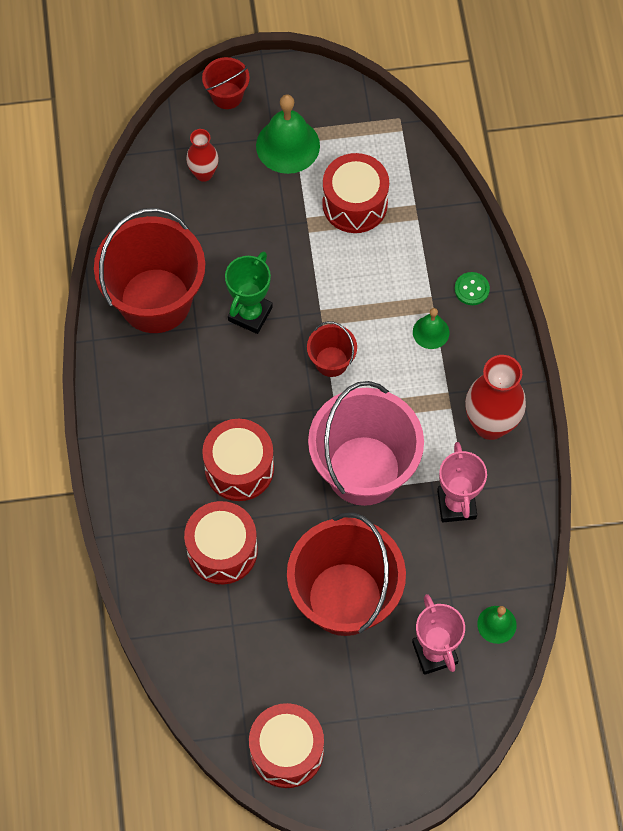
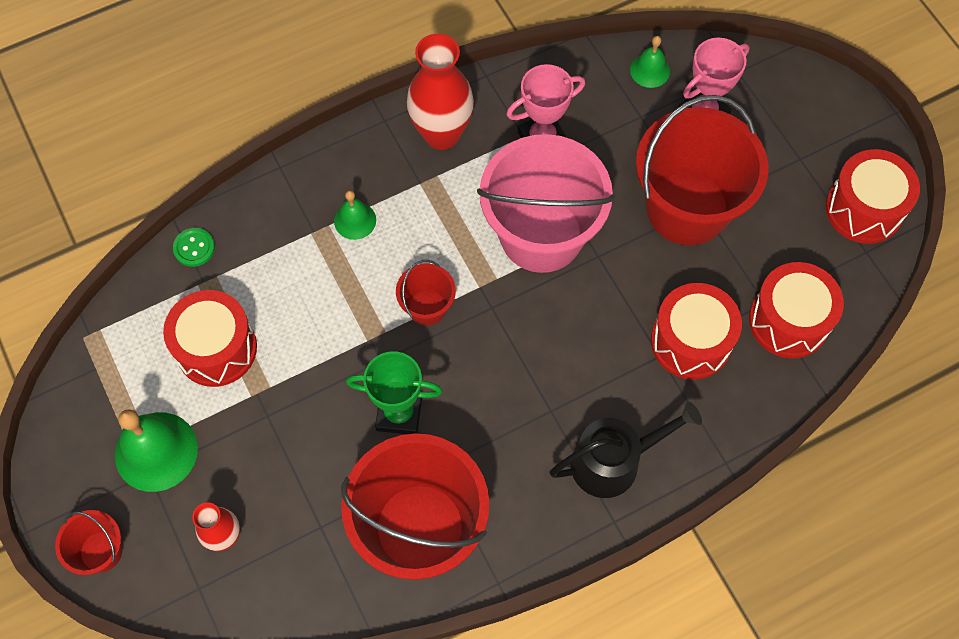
camera: 110 degrees left, 0 degrees up
(148, 452) = (613, 461): none -> black watering can
(239, 468) = (591, 358): red drum -> red drum (788, 321)
(471, 289) = (289, 196): green button -> green button (194, 248)

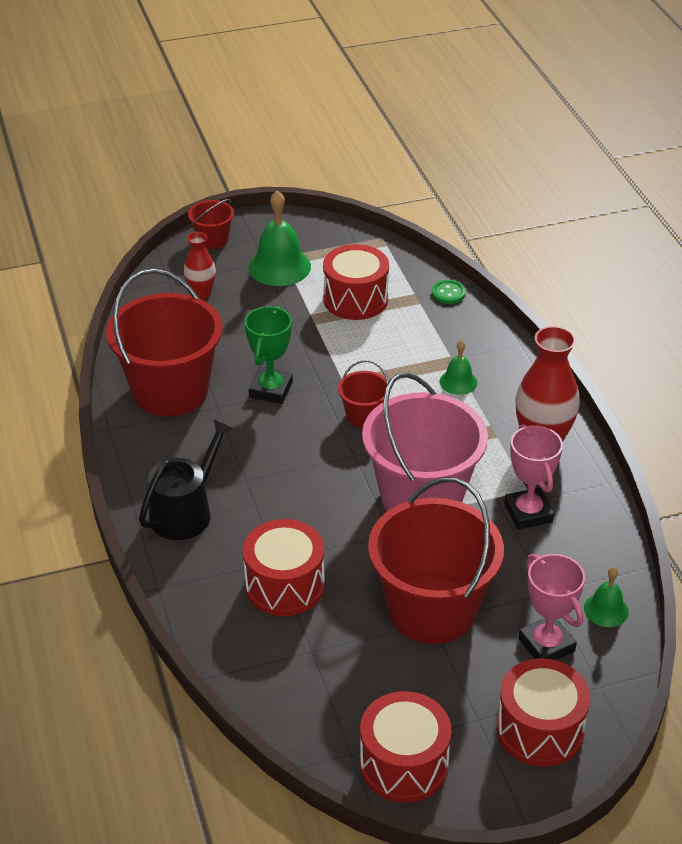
camera: 100 degrees right, 25 degrees down
(613, 461) = (185, 512): black watering can -> black watering can turned 135 degrees counterclockwise
(788, 321) = (286, 666): red drum -> red drum (540, 730)

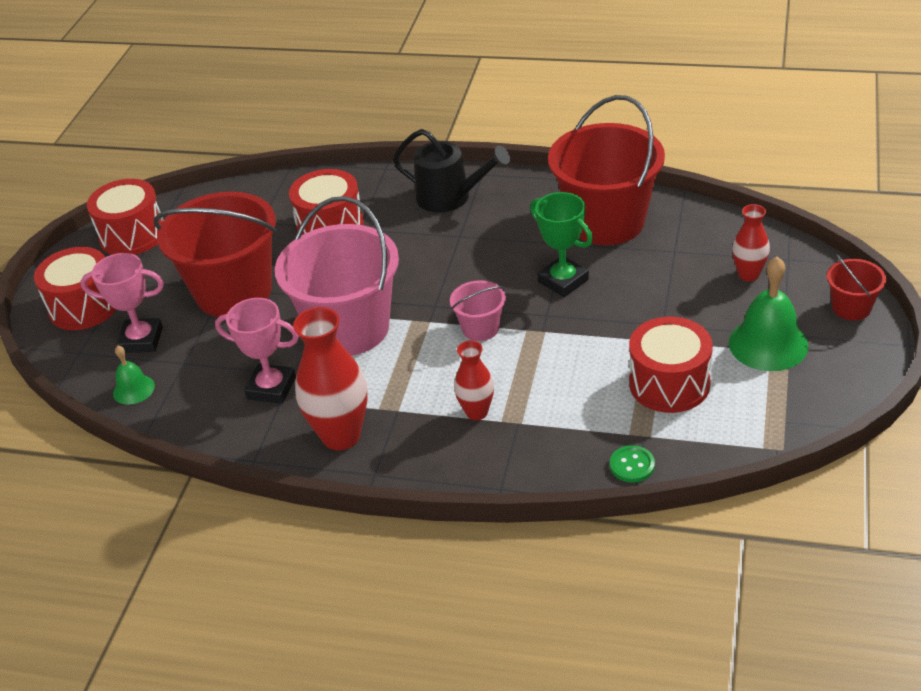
camera: 125 degrees right, 0 degrees up
(185, 512) = (450, 197): black watering can -> black watering can turned 45 degrees counterclockwise
(363, 416) = (480, 328): red bucket -> pink bucket
(458, 382) = (476, 412): green bell -> red vase

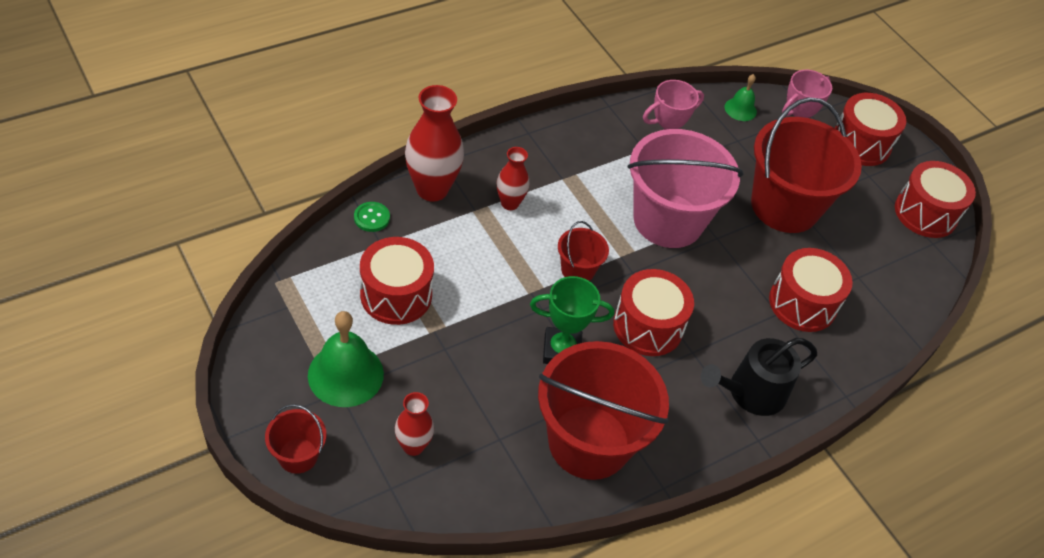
camera: 125 degrees right, 10 degrees up
(341, 436) = (577, 145): red vase -> red vase (432, 189)
(472, 265) = (648, 326): none -> red drum
(480, 328) = (578, 270): pink bucket -> red bucket

